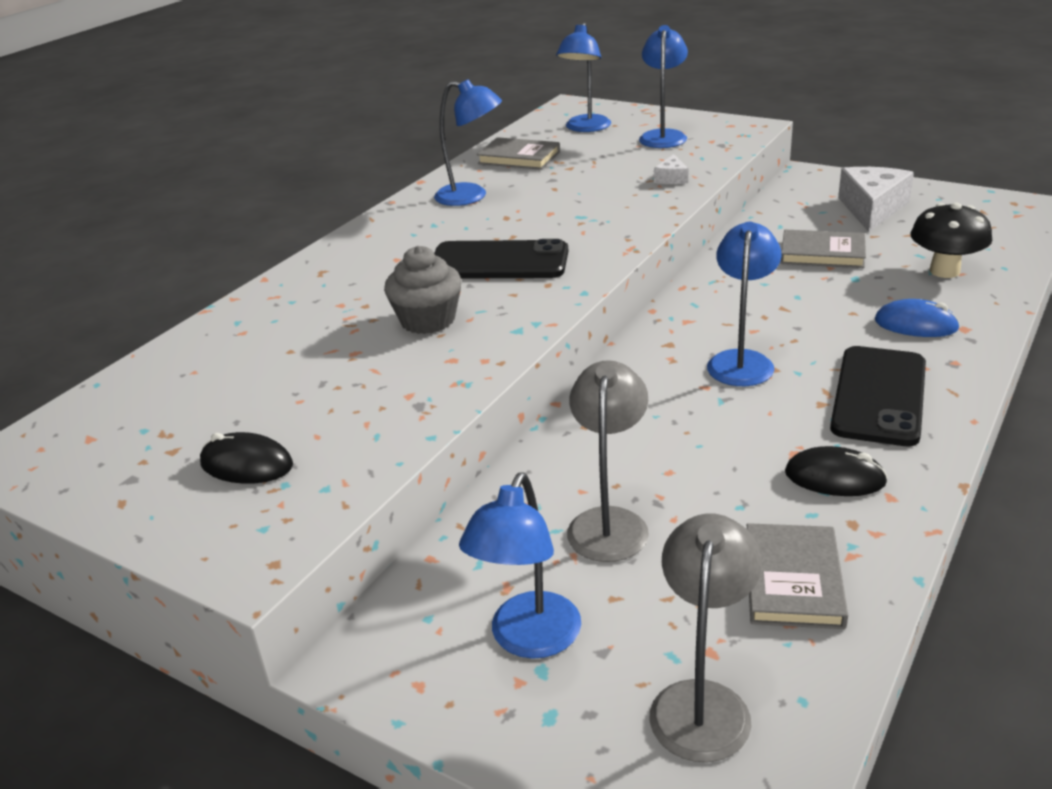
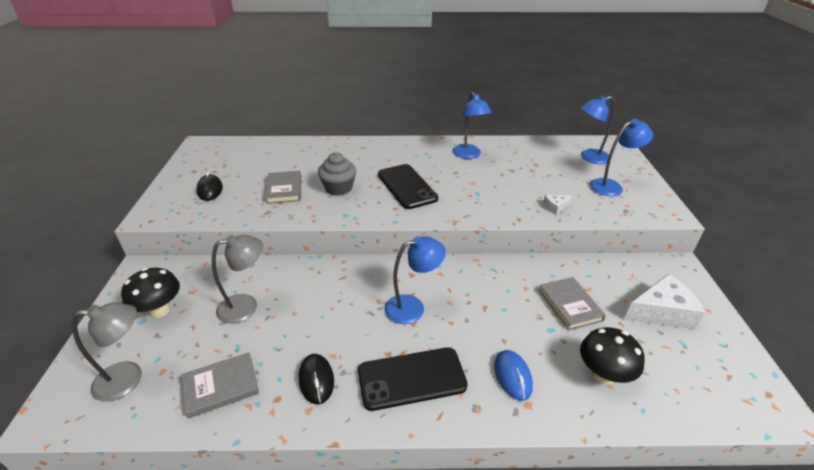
camera: 55 degrees right, 5 degrees up
(519, 158) = (527, 152): grey book -> grey book (284, 189)
(529, 640) = (160, 310): blue lamp -> black mushroom

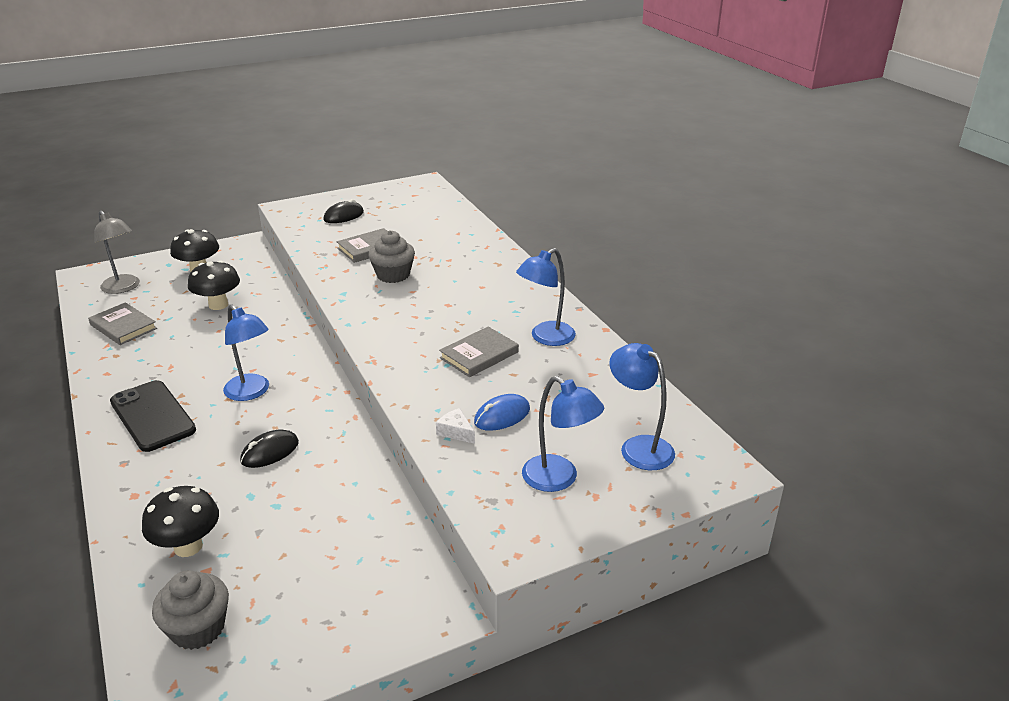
camera: 65 degrees right, 5 degrees down
(246, 306) = (218, 305): grey lamp -> black mushroom
(316, 380) = (140, 367): black mouse -> black mouse (270, 452)
(407, 186) = (427, 313): black phone -> none
(512, 376) = (170, 478): blue mouse -> blue mouse (502, 416)
(570, 305) = (301, 506): grey book -> grey book (479, 355)
(661, 312) = (321, 594): white cheese -> none
(692, 380) = (198, 628): none -> grey cupcake

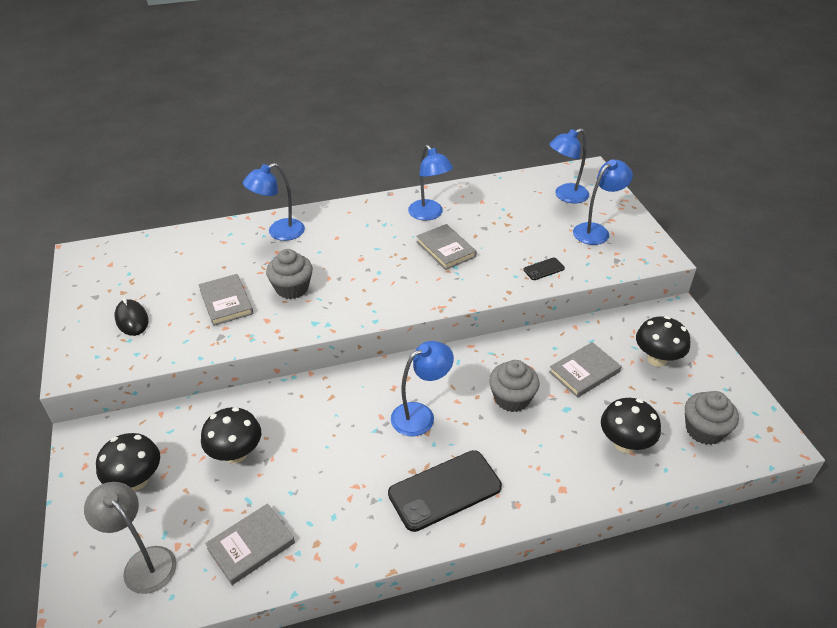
camera: 80 degrees left, 10 degrees up
(123, 288) = (143, 562): grey lamp -> grey lamp turned 105 degrees counterclockwise
(270, 452) = (512, 398): black mouse -> grey cupcake
(311, 510) = (584, 372): none -> grey book
(336, 583) = (657, 359): none -> black mushroom
(456, 432) = (544, 269): white cheese -> black phone
(480, 256) = (279, 233): none -> blue lamp
(502, 416) = (527, 246): blue mouse -> none

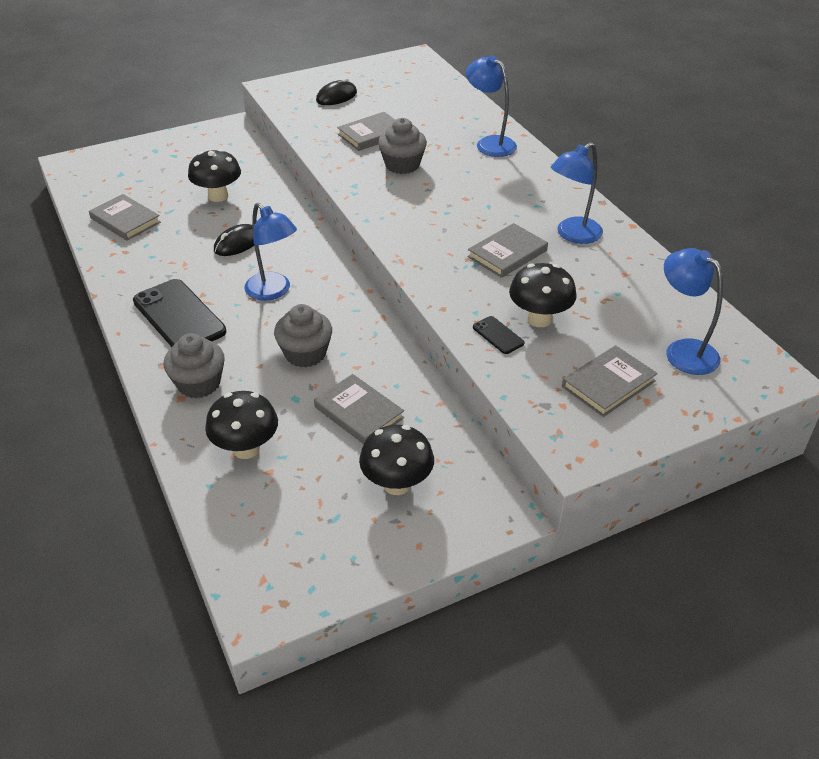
camera: 80 degrees right, 0 degrees up
(136, 480) = (189, 157): black mushroom -> black mushroom (539, 319)
(143, 562) = (114, 177): grey lamp -> none
(333, 439) = (237, 243): none -> black mouse
(596, 231) = (608, 384): blue lamp -> grey book
(704, 430) = (274, 527): grey cupcake -> grey cupcake (199, 383)

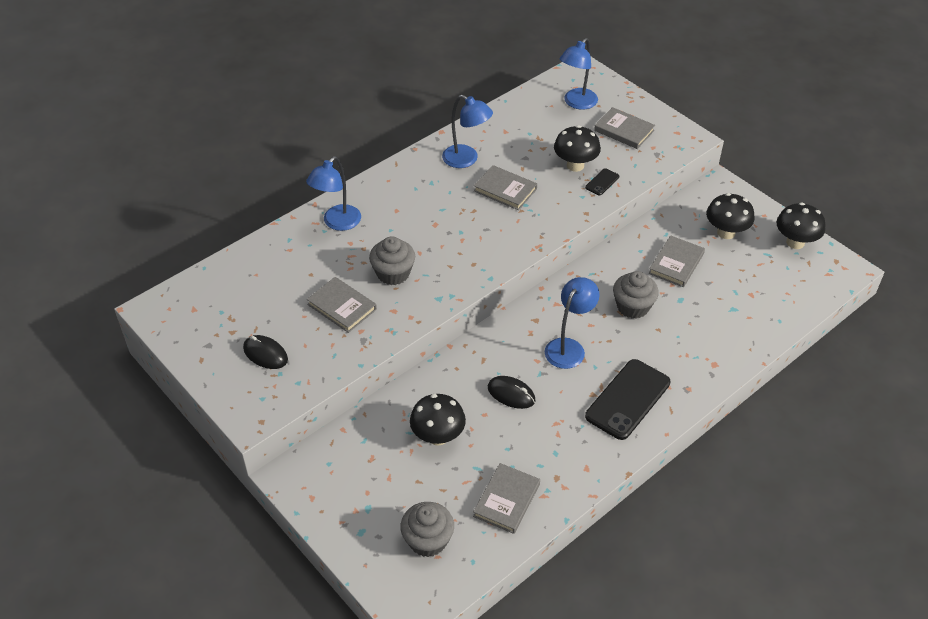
camera: 105 degrees left, 5 degrees up
(199, 383) = (695, 358): grey cupcake -> grey cupcake (428, 540)
(246, 449) = (739, 311): black mushroom -> black mushroom (795, 242)

